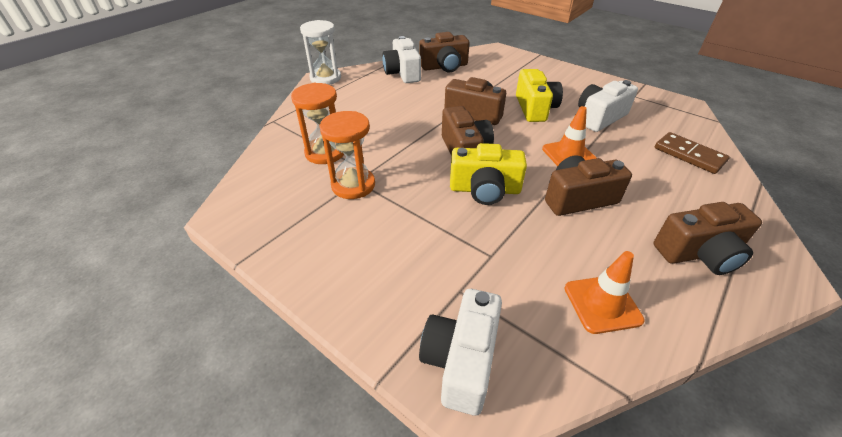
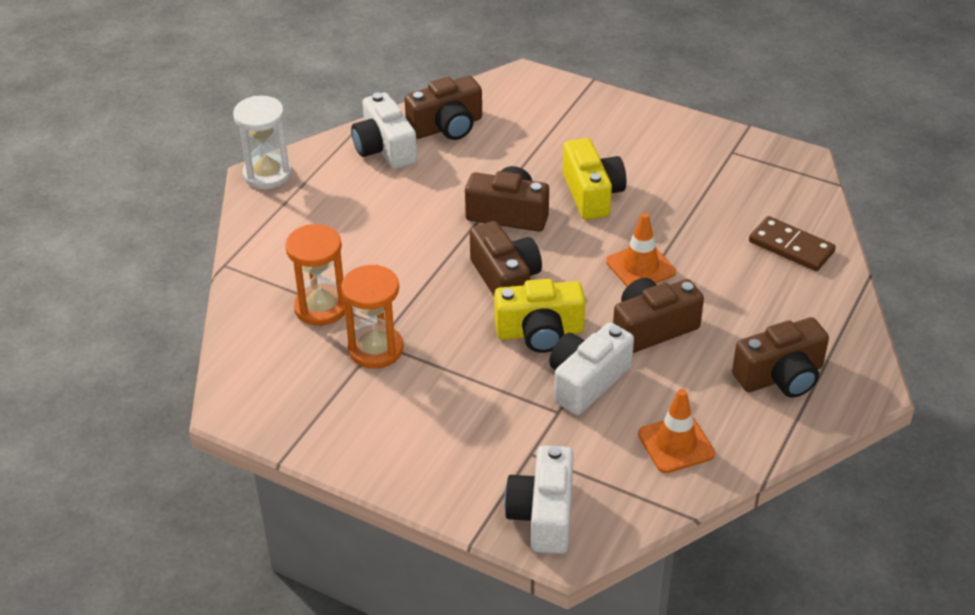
camera: 10 degrees left, 0 degrees up
(599, 118) = (681, 199): white camera -> white camera (587, 381)

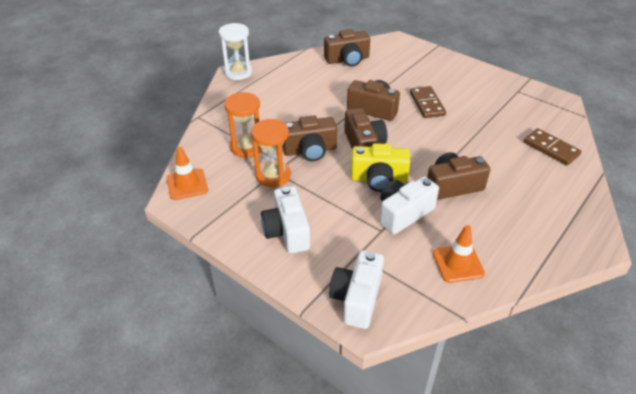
camera: 10 degrees right, 0 degrees up
(384, 148) = (308, 67): white camera -> white camera (287, 231)
(592, 194) = (427, 104): yellow camera -> brown domino
(640, 267) = (450, 148): orange traffic cone -> orange traffic cone (187, 184)
(781, 376) = (537, 228): brown camera -> brown camera (310, 150)

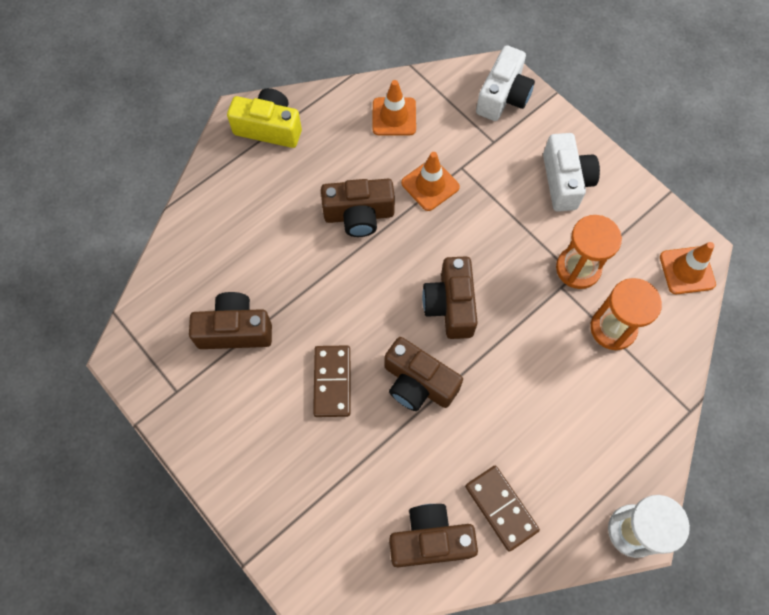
camera: 170 degrees left, 25 degrees up
(310, 150) = (525, 307): brown camera -> brown camera (235, 330)
(379, 179) = (445, 241): yellow camera -> yellow camera (269, 128)
(403, 213) = (430, 185): white camera -> orange traffic cone
(551, 148) = (203, 257): brown domino -> brown domino (501, 508)

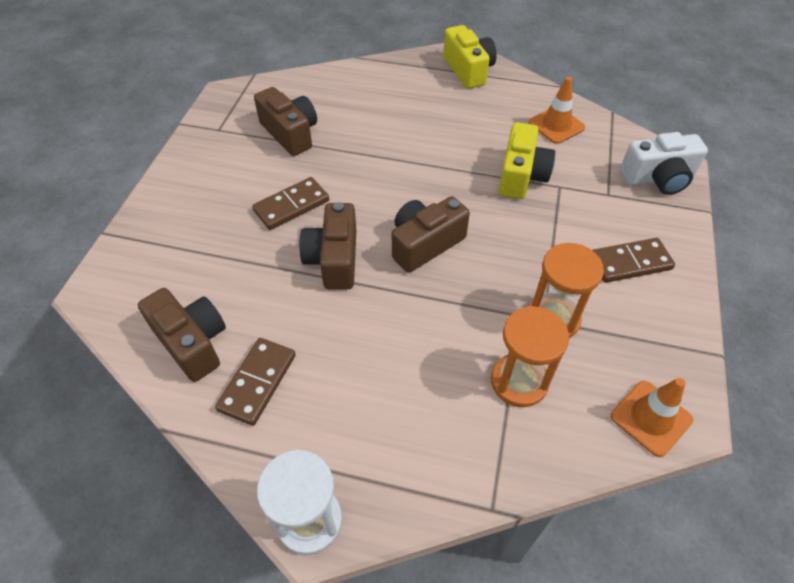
camera: 55 degrees right, 15 degrees down
(359, 215) = (449, 149): brown camera -> none
(430, 185) = (521, 175): orange traffic cone -> yellow camera
(565, 181) = (630, 263): white camera -> brown domino

